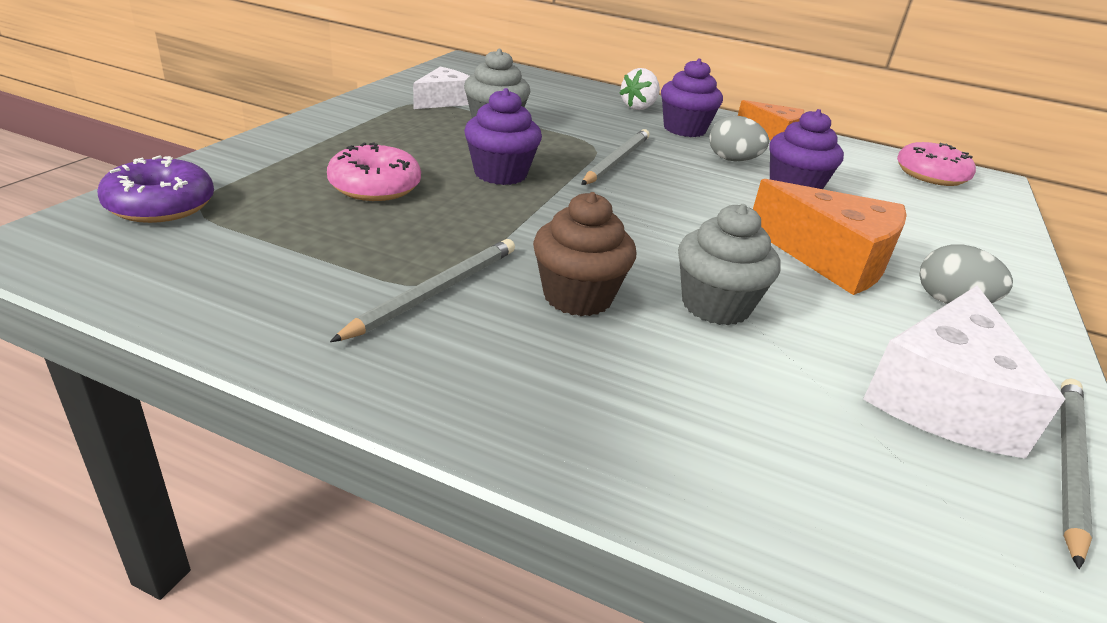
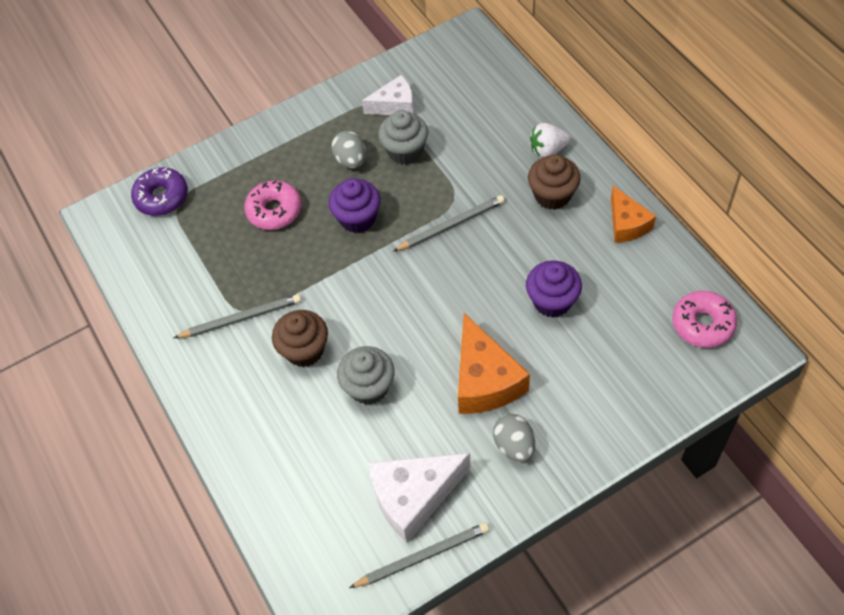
camera: 45 degrees right, 25 degrees up
(684, 129) = (552, 195): purple cupcake -> brown cupcake
(732, 160) = (544, 250): grey egg -> grey egg (351, 160)

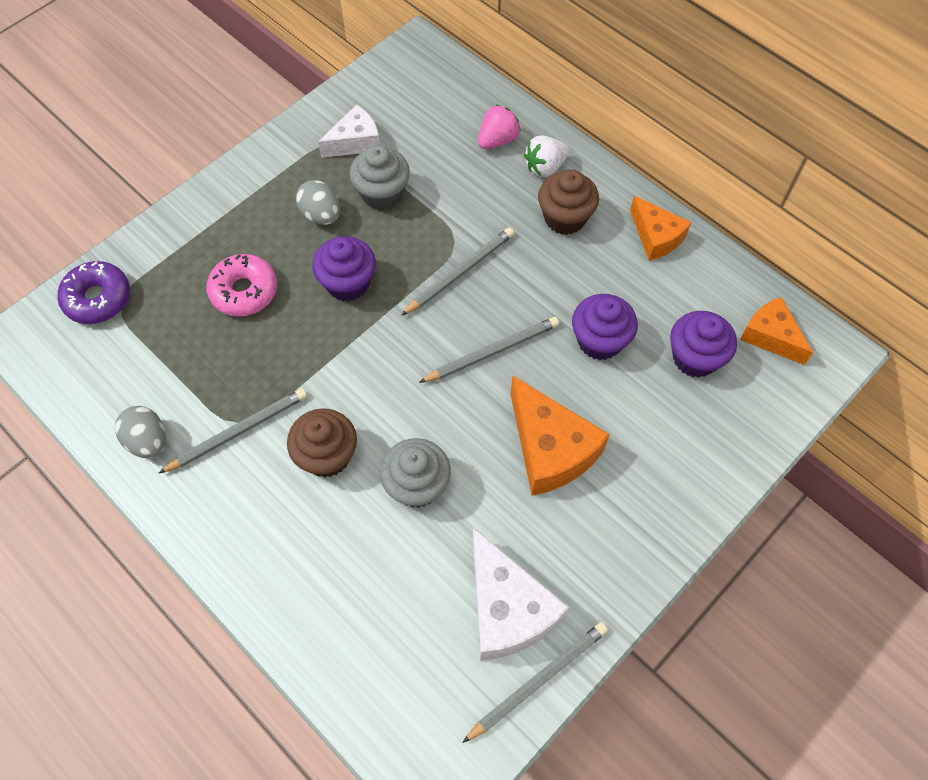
camera: 20 degrees left, 5 degrees up
(413, 497) = (507, 609): white cheese -> white cheese turned 75 degrees counterclockwise
(460, 293) = (492, 351): none -> grey pencil
(514, 121) = (497, 140): none -> pink strawberry
(514, 445) = (606, 520): grey egg -> grey egg (148, 441)
(630, 330) = (695, 358): none -> purple cupcake
(702, 324) = (770, 336): pink donut -> orange cheese

